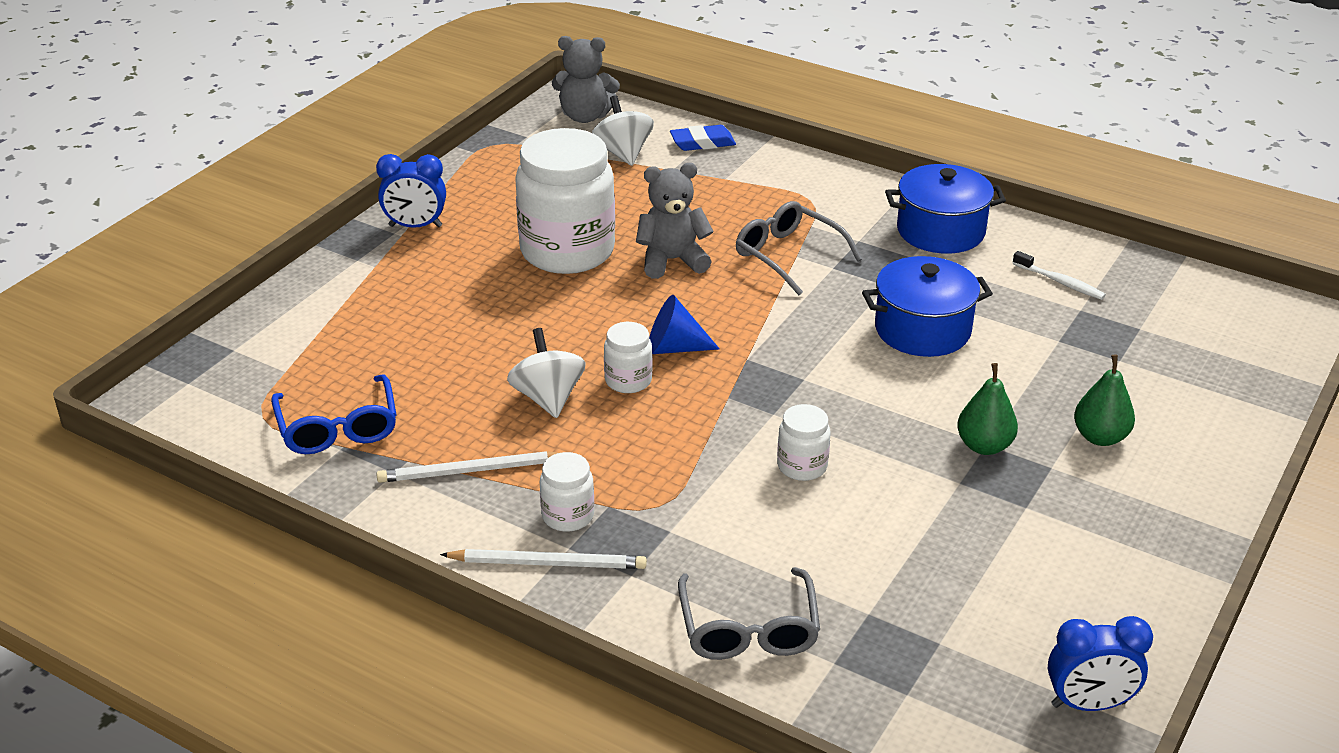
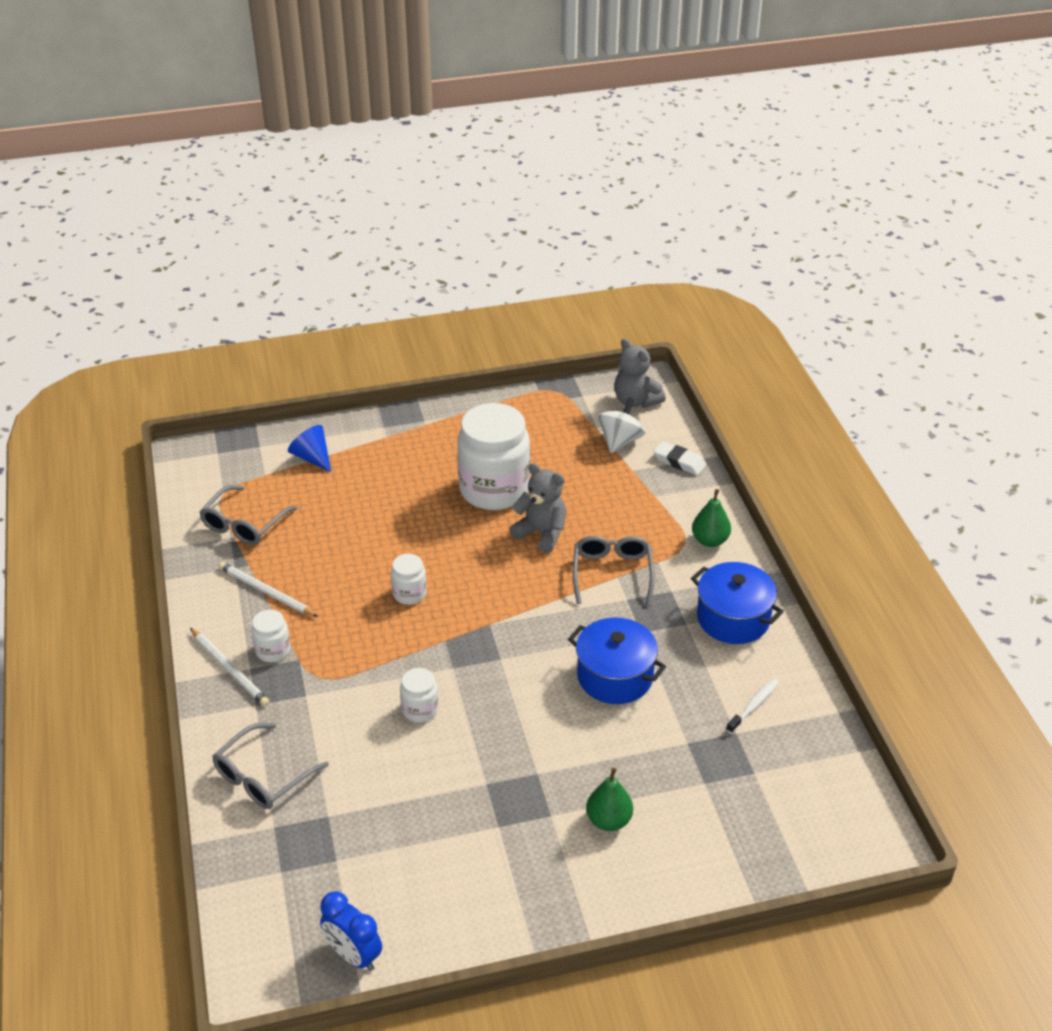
camera: 45 degrees right, 5 degrees up
(338, 428) = (244, 524): blue glasses -> grey glasses
(415, 226) = (440, 423): blue clock -> none
(548, 398) = (357, 576): white spinning top -> none
(674, 348) = (461, 590): blue cone -> blue cone (312, 457)
(702, 143) = (679, 461): blue eraser -> white eraser
(984, 446) = (533, 773): green pear -> green pear (710, 540)
(1060, 282) = (754, 706): white toothbrush -> white toothbrush turned 135 degrees counterclockwise

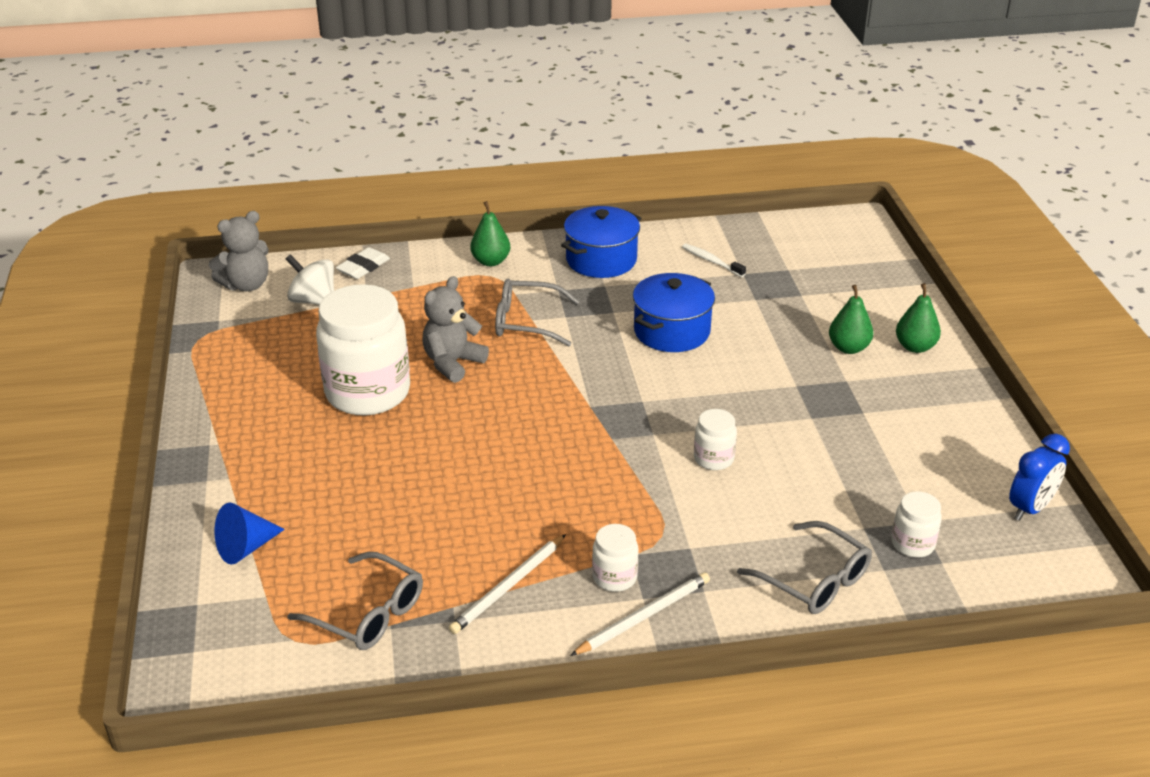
camera: 85 degrees left, 5 degrees down
(409, 594) = (533, 463): white jar -> white jar (912, 544)
(620, 882) = (915, 347): none -> green pear

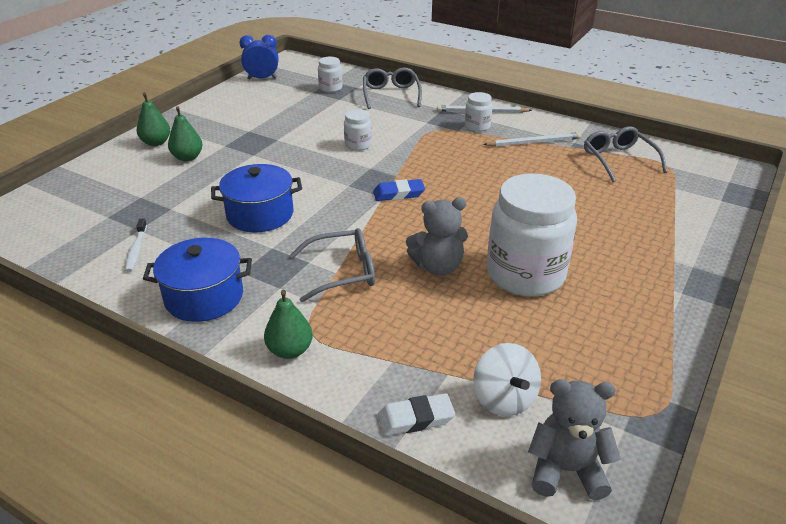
camera: 140 degrees left, 0 degrees up
(246, 548) = (678, 214): blue cone -> none
(526, 322) = (343, 272): grey glasses -> grey glasses turned 60 degrees counterclockwise
(578, 417) = (398, 194): none -> blue eraser

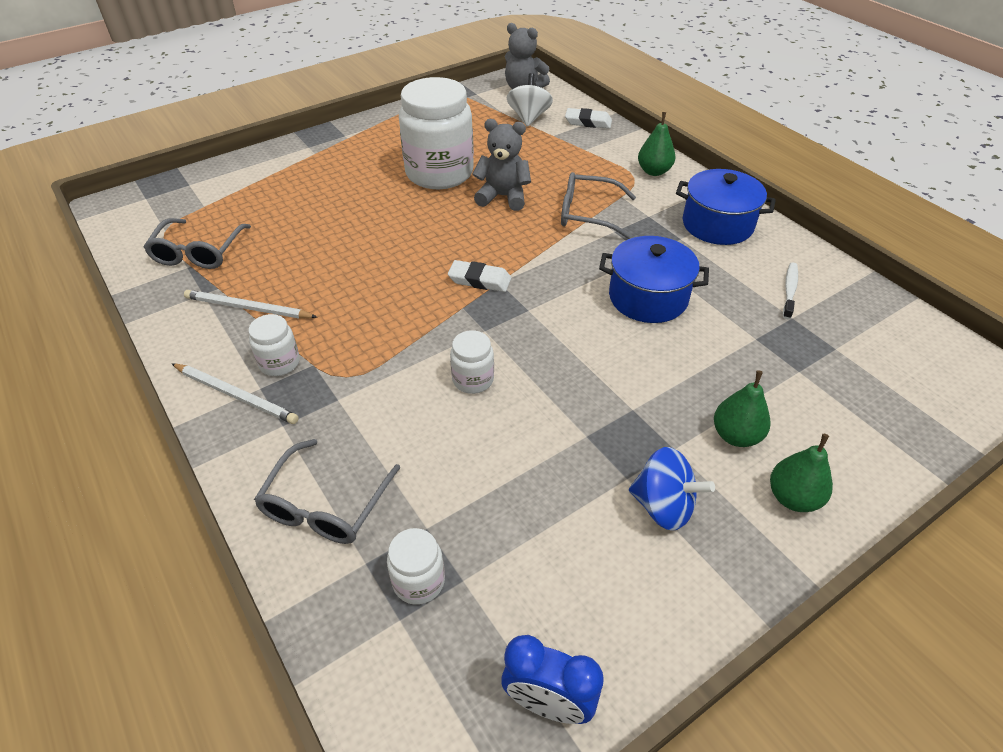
camera: 155 degrees left, 10 degrees up
(227, 126) = (663, 506): none -> blue spinning top
(398, 194) = (479, 280): blue eraser -> white eraser

